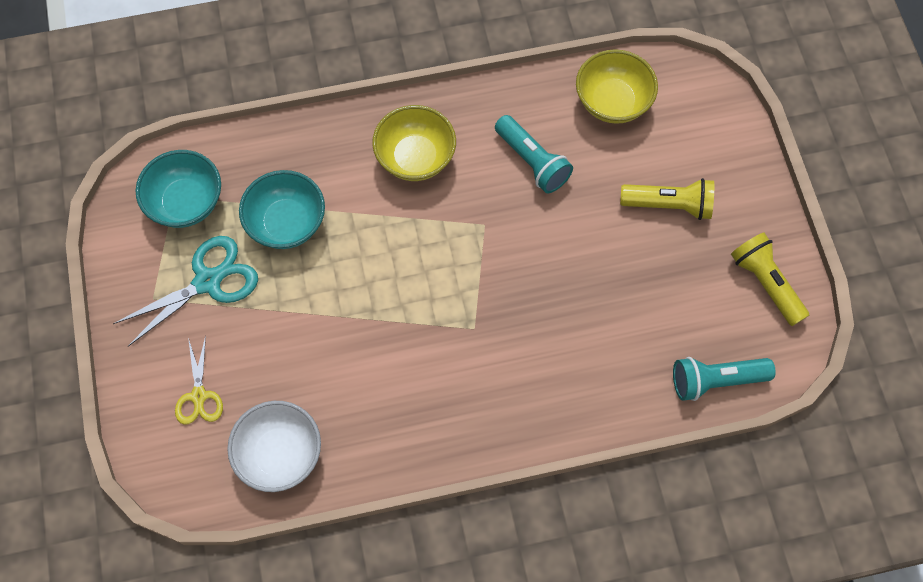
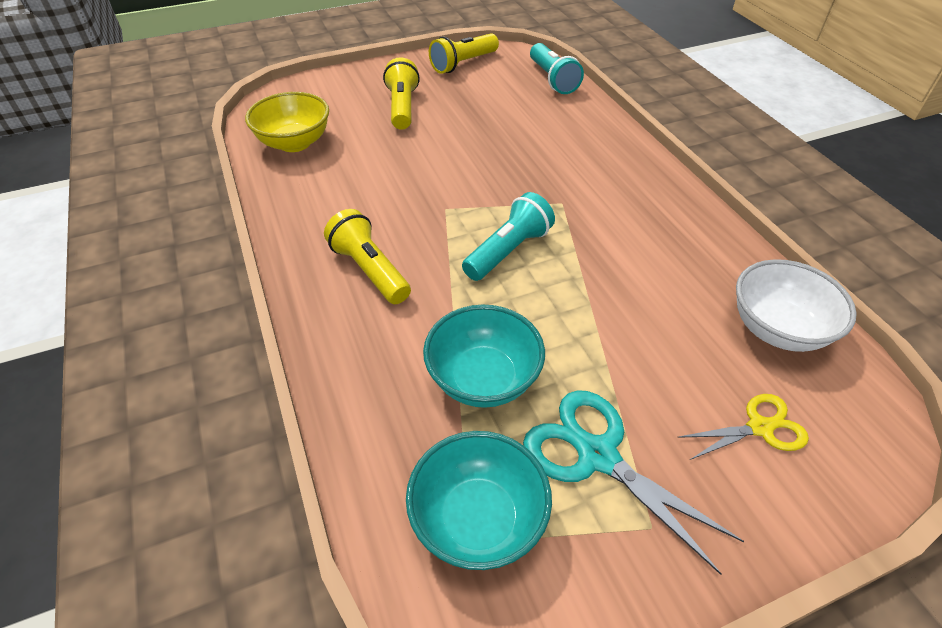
camera: 100 degrees left, 20 degrees down
(415, 158) = (370, 270): yellow bowl -> yellow flashlight
(532, 162) = (367, 184): turquoise flashlight -> turquoise flashlight (508, 251)

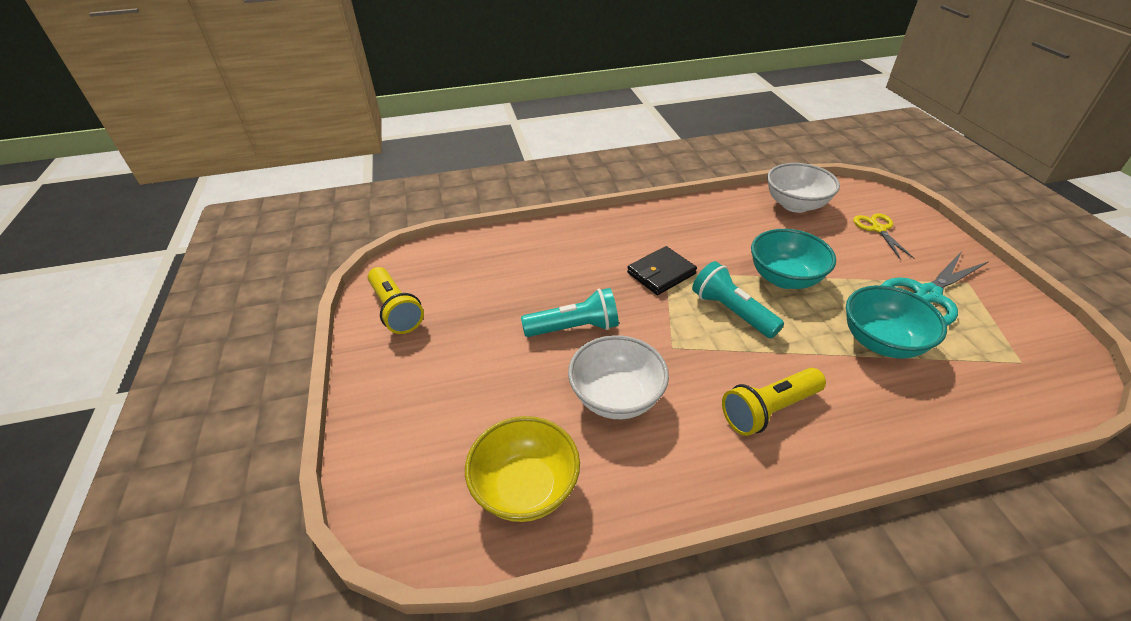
camera: 80 degrees left, 5 degrees down
(379, 178) = (616, 397): none -> white bowl
(402, 107) = (474, 370): yellow flashlight -> none
(478, 519) = (1003, 357): turquoise bowl -> turquoise bowl (784, 278)
(552, 79) = (462, 249): turquoise flashlight -> turquoise flashlight (574, 328)
(559, 199) = (661, 273): none -> black wallet

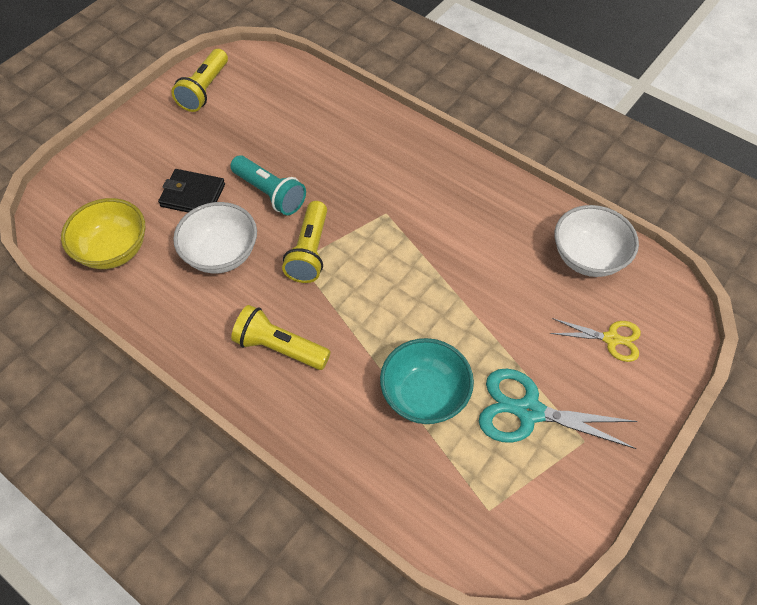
camera: 50 degrees right, 15 degrees up
(661, 273) = (381, 210): black wallet -> black wallet (193, 195)
(668, 335) = (309, 252): none -> yellow flashlight
(731, 311) = (374, 278): turquoise flashlight -> none
(784, 278) = (454, 295): turquoise bowl -> none
(877, 229) = (611, 339): yellow scissors -> yellow scissors turned 60 degrees clockwise

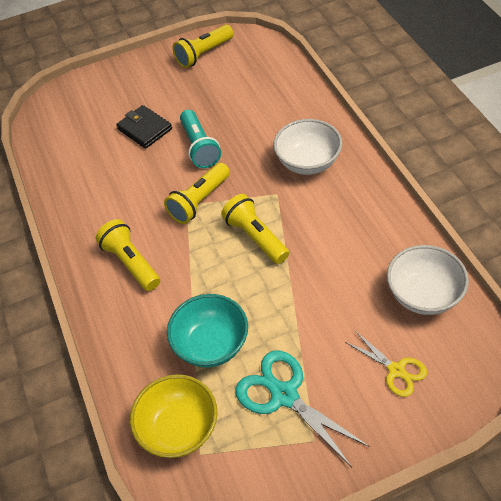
camera: 35 degrees right, 5 degrees down
(113, 250) = (68, 149): yellow bowl -> yellow bowl (179, 428)
(221, 254) = (136, 179): white bowl -> white bowl (308, 162)
(394, 266) = (255, 237): none -> yellow flashlight

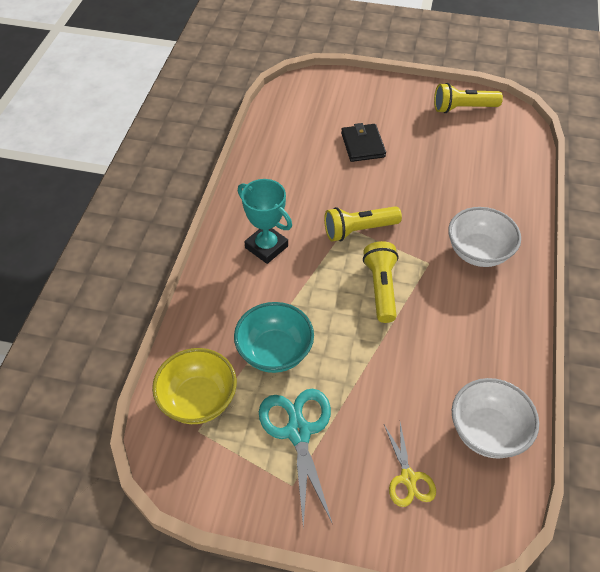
camera: 30 degrees right, 0 degrees up
(131, 262) = (266, 247): yellow flashlight -> turquoise trophy
(199, 147) = (395, 185): turquoise flashlight -> none

